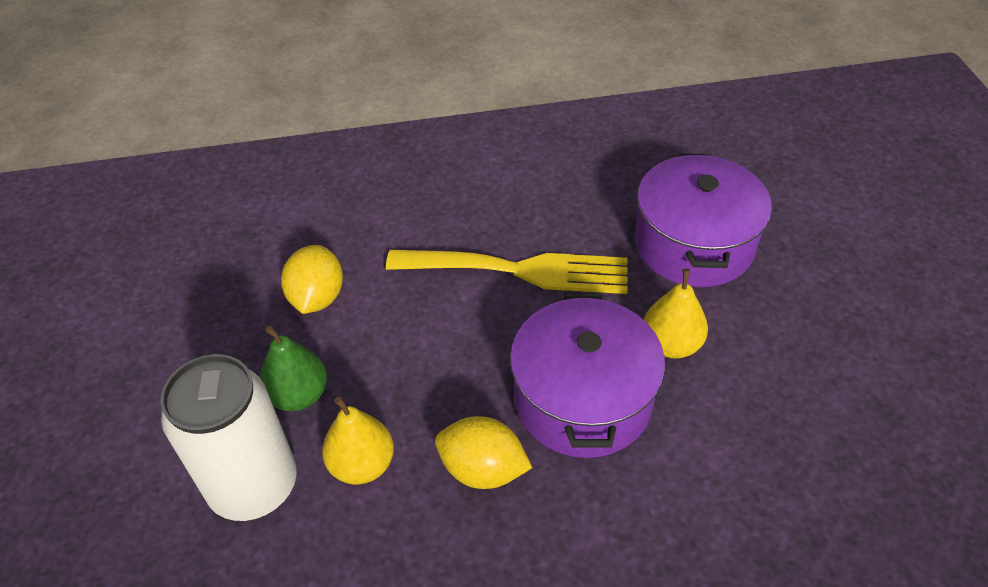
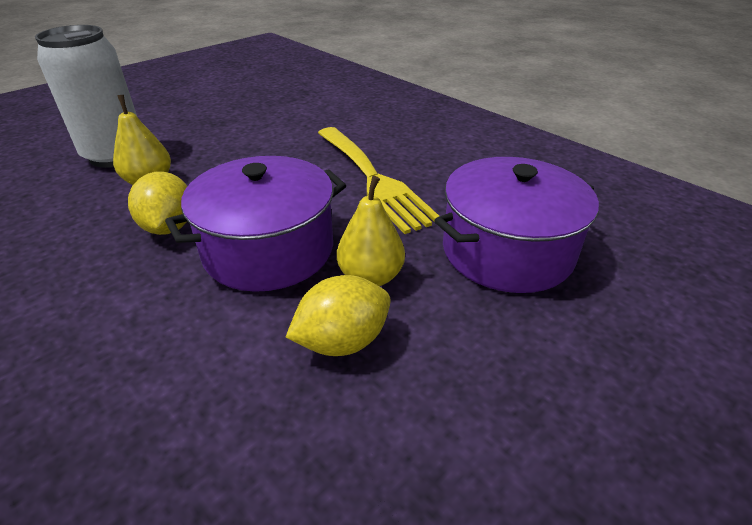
camera: 55 degrees right, 10 degrees down
(299, 395) = (193, 145): green pear -> none
(317, 298) = (275, 124): yellow lemon -> yellow lemon (342, 341)

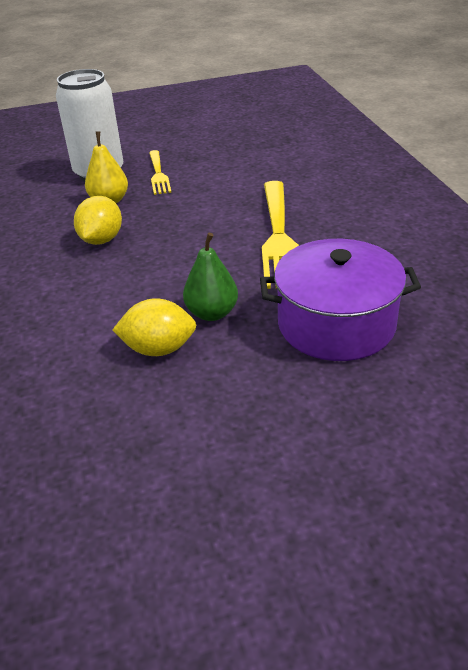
camera: 30 degrees right, 0 degrees up
(191, 144) = (158, 174): none -> yellow fork
(268, 249) = (156, 274): purple pot -> none
(371, 277) = (212, 313): yellow pear -> green pear

